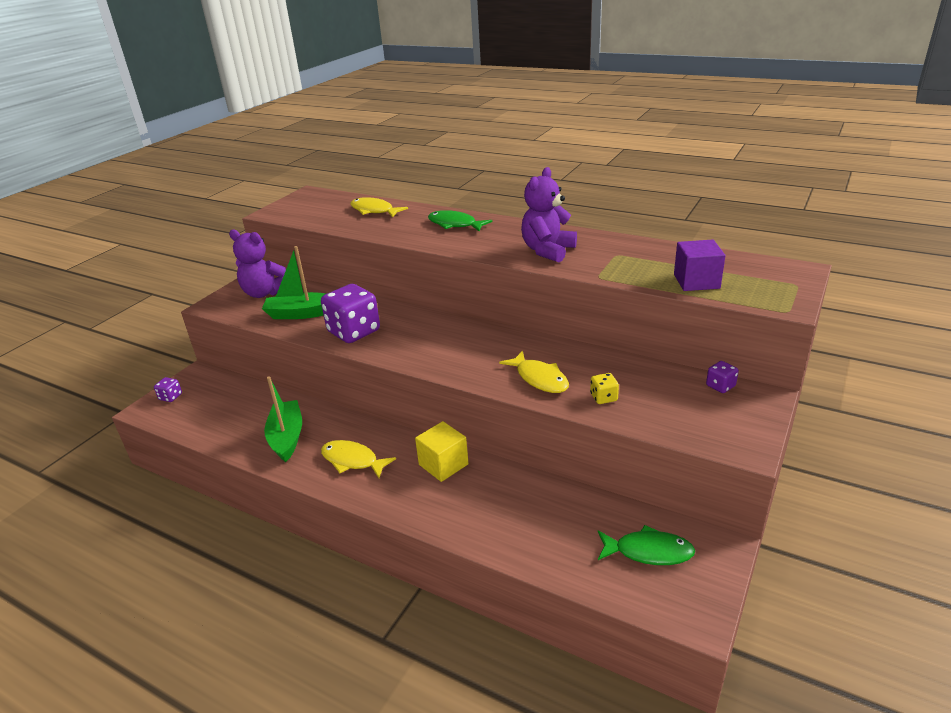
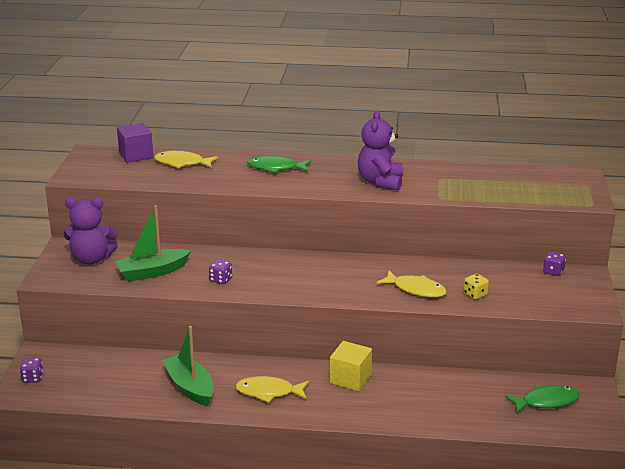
camera: 25 degrees left, 5 degrees down
(354, 332) = (221, 279): purple dice -> purple dice, size x0.45
(696, 281) = (515, 192): purple cube -> purple cube (136, 155)

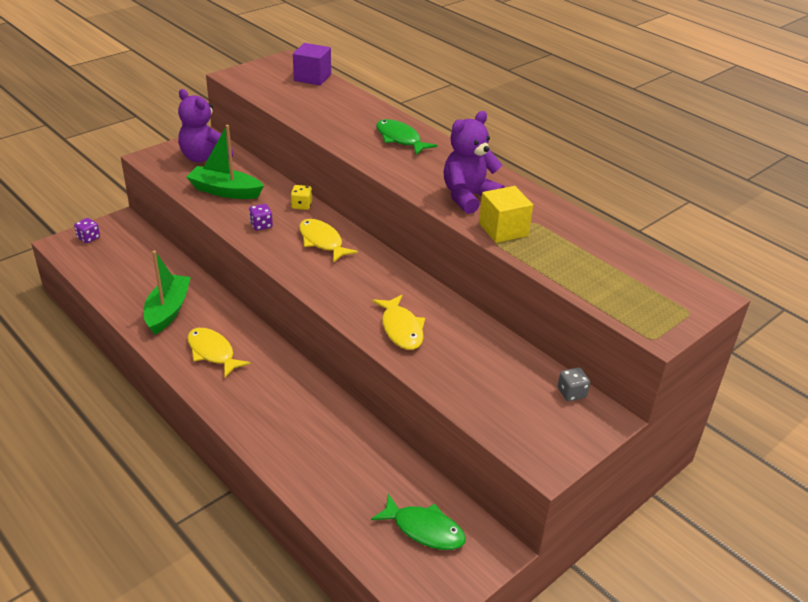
camera: 40 degrees right, 10 degrees up
(182, 163) = (333, 100): yellow fish -> yellow fish (322, 241)
(350, 379) = (291, 383): yellow cube -> yellow cube (503, 229)
(475, 294) = (448, 368): yellow dice -> yellow dice (301, 205)
(553, 271) = (571, 393): purple dice -> grey dice

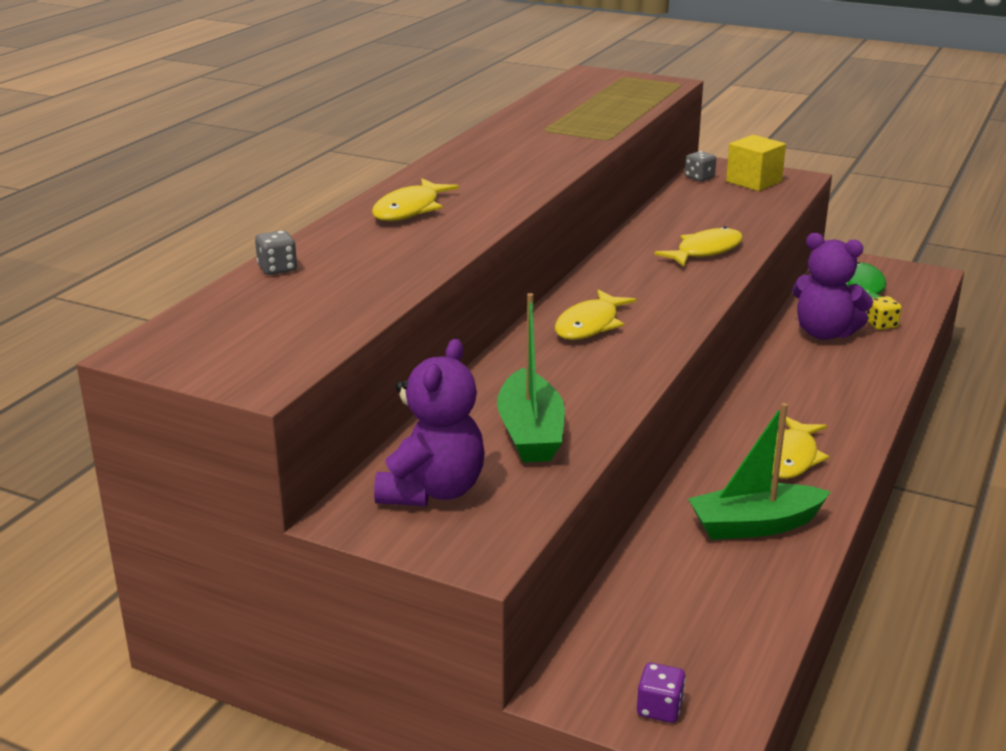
camera: 110 degrees left, 10 degrees down
(261, 225) = (597, 375): purple dice -> none
(301, 205) = (511, 360): yellow dice -> yellow dice (881, 325)
(312, 77) = (222, 307): purple cube -> none
(346, 94) = (277, 268): none -> grey dice
(400, 139) = (410, 209): green fish -> yellow fish
(468, 197) = (526, 158): purple teddy bear -> purple teddy bear (824, 333)
(503, 229) = (577, 138): yellow cube -> yellow cube (753, 181)

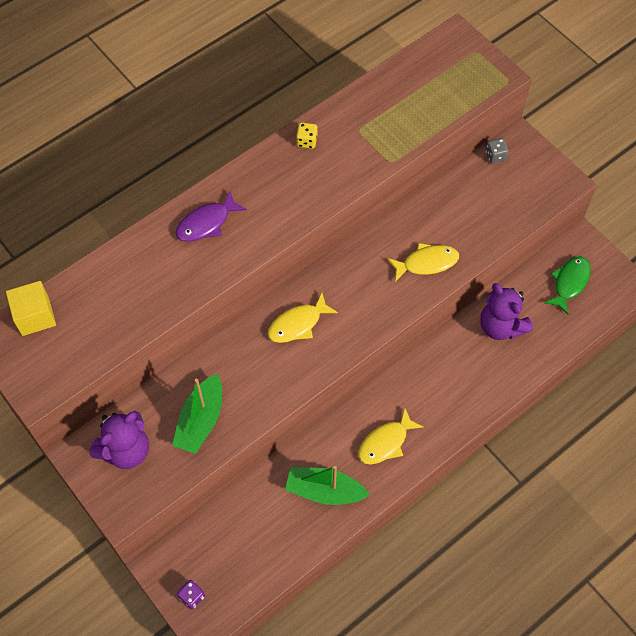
camera: 25 degrees right, 35 degrees up
(277, 268) = (97, 272): grey dice -> none
(410, 209) = (206, 223): yellow fish -> purple fish
(753, 181) = (529, 177): yellow cube -> yellow cube (35, 316)
(881, 325) = (545, 332): yellow dice -> yellow dice (307, 141)

